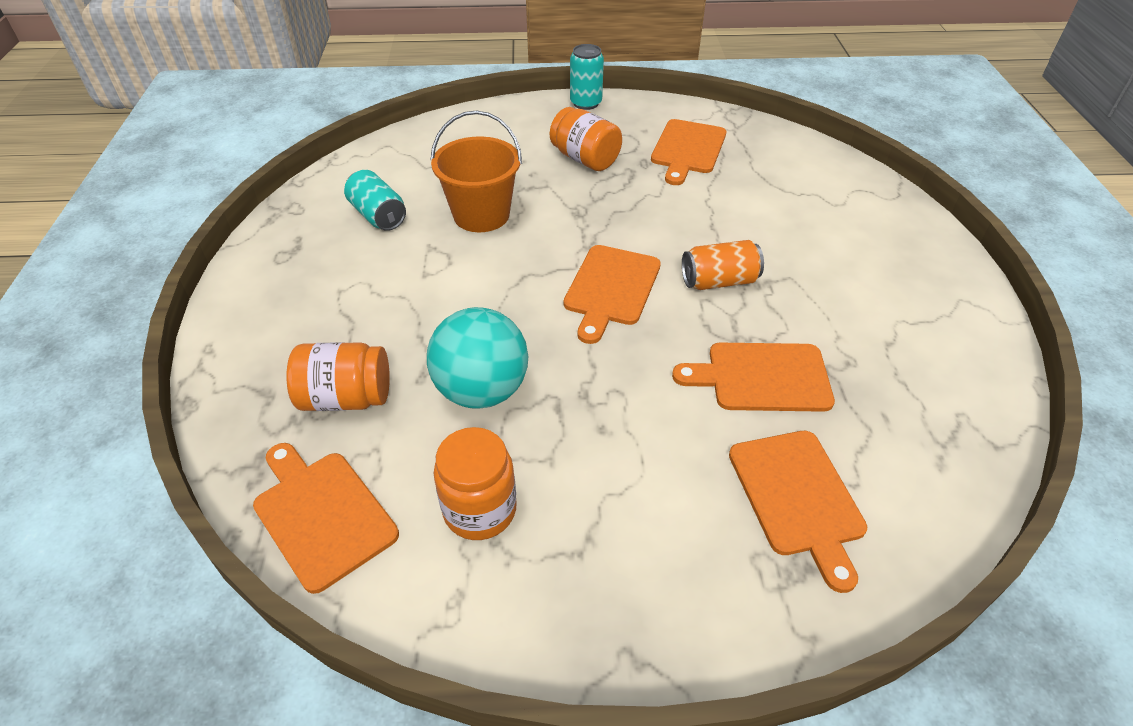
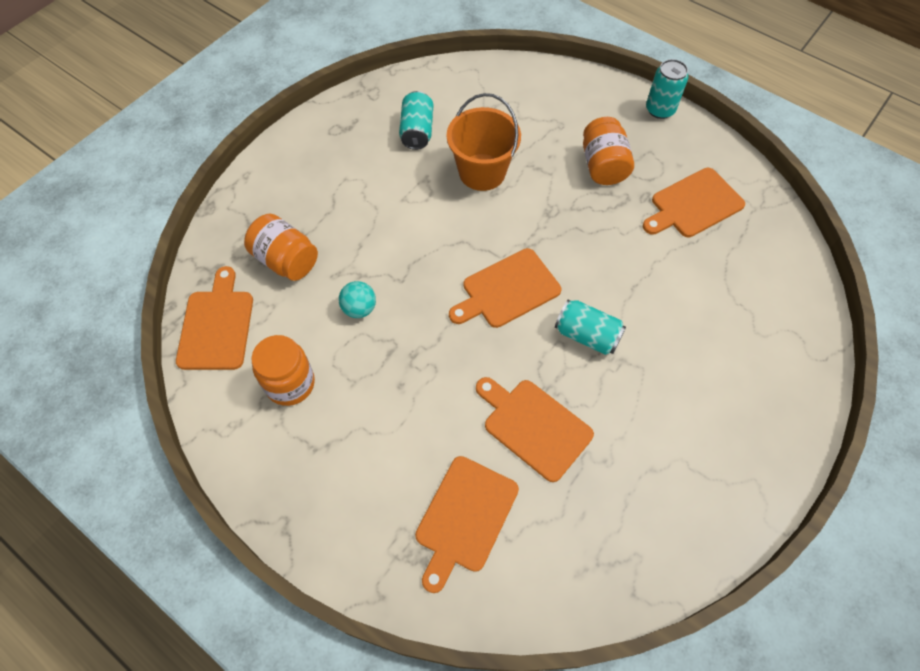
camera: 40 degrees right, 15 degrees up
(482, 390) = (359, 309): turquoise ball -> turquoise ball, size x0.51
(719, 281) = (587, 335): orange can -> turquoise can

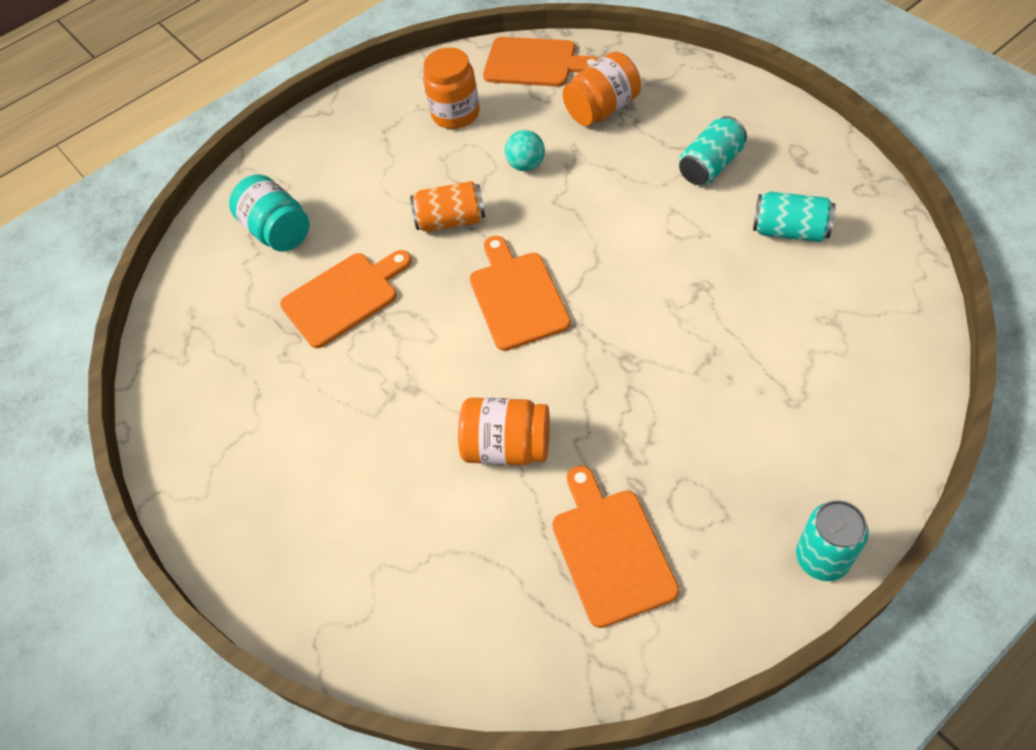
camera: 110 degrees right, 5 degrees down
(432, 357) = (451, 220): none -> orange can
(465, 518) = (278, 231): orange cutting board -> turquoise jar
(482, 172) = (708, 293): orange bucket -> none
(587, 335) = (434, 366): turquoise can -> turquoise can (710, 165)
(603, 166) = (703, 442): orange jar -> orange jar (507, 446)

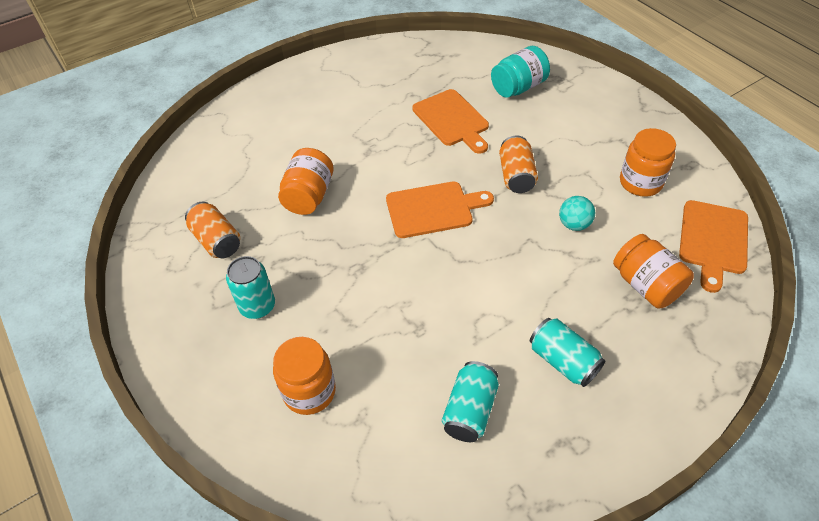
camera: 90 degrees right, 5 degrees down
(610, 550) = (217, 240): orange cutting board -> orange can
(815, 375) = (309, 391): none -> orange jar
(822, 558) = (162, 357): turquoise can -> turquoise can (257, 306)

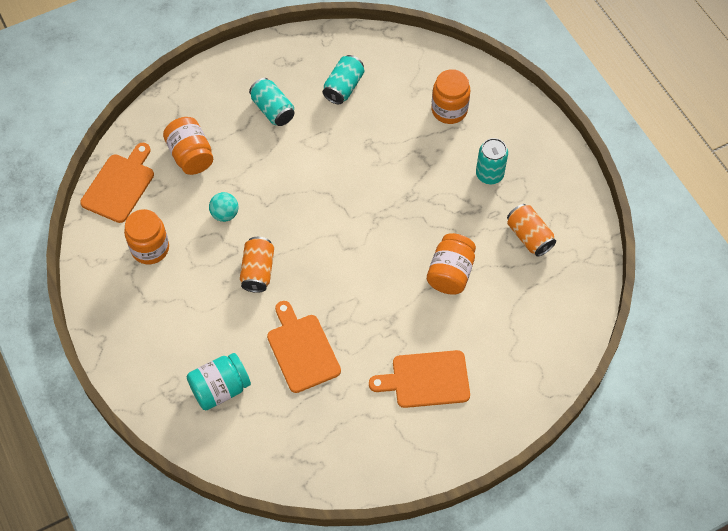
camera: 175 degrees left, 10 degrees up
(433, 209) = (340, 244): orange cutting board -> orange cutting board (426, 380)

